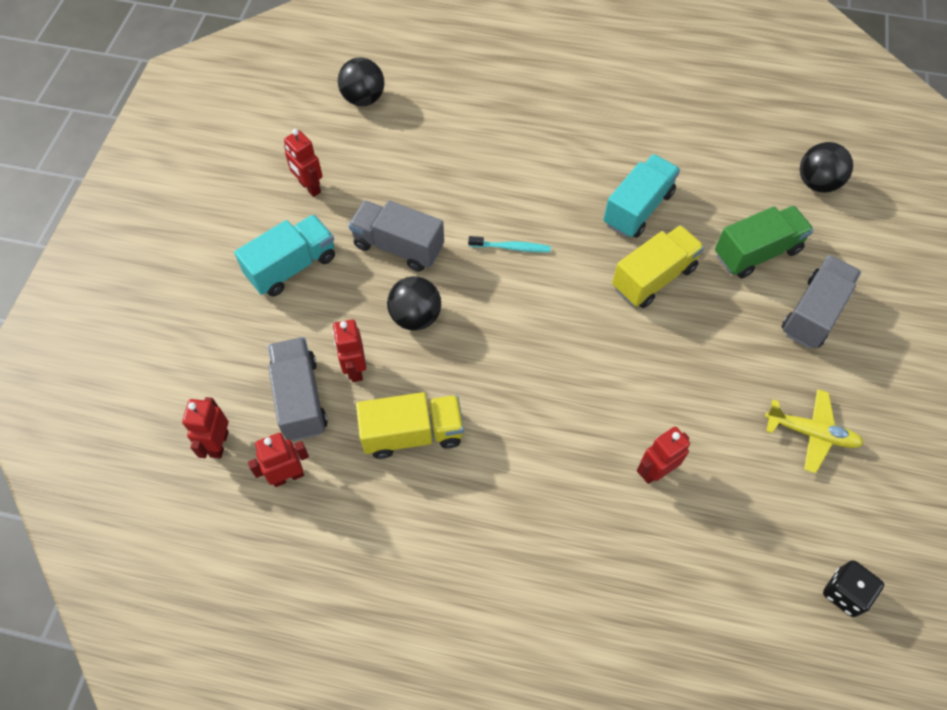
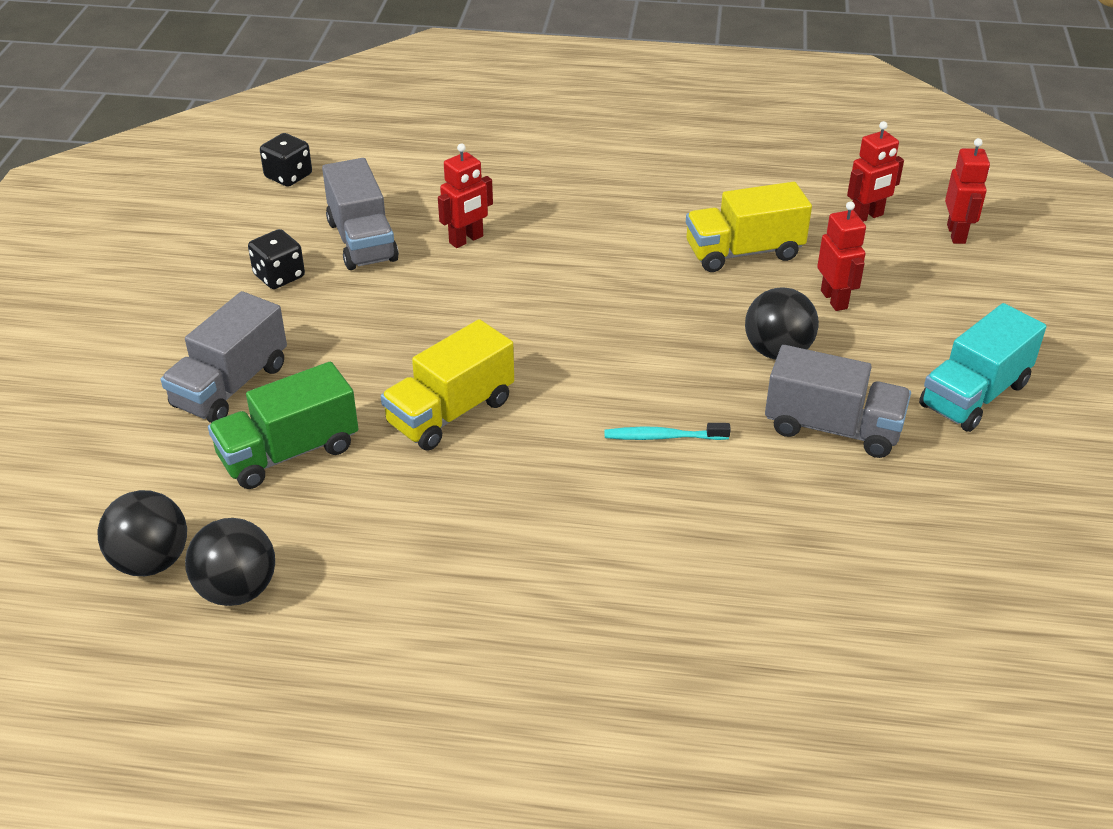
camera: 175 degrees right, 20 degrees down
(300, 398) = (887, 272): grey truck -> grey truck (362, 241)
(309, 187) = (1010, 500): red robot -> none
(363, 99) = (999, 665): black ball -> black ball (237, 590)
(638, 208) = (466, 502): turquoise truck -> none
(811, 433) = (279, 276): yellow plane -> black dice

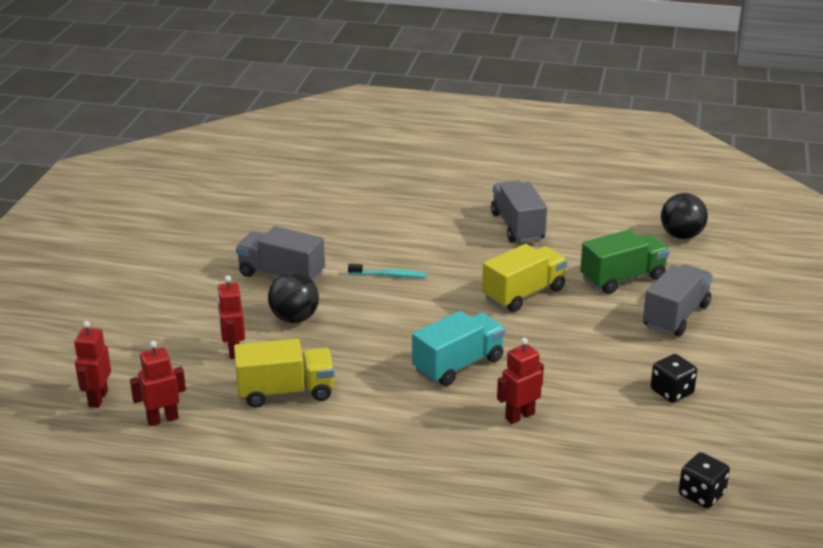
camera: 175 degrees left, 10 degrees down
(237, 590) = (629, 223): black ball -> none
(362, 241) = (610, 419): grey truck -> grey truck (517, 227)
(974, 395) = (179, 287): turquoise truck -> turquoise truck (458, 365)

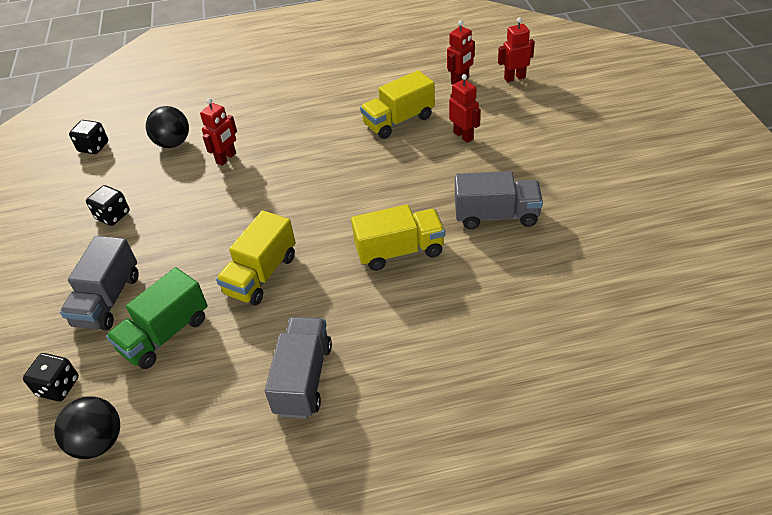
camera: 160 degrees right, 15 degrees up
(97, 398) = (514, 78): red robot -> red robot turned 90 degrees counterclockwise
(294, 318) = (444, 177): black ball -> black ball (173, 143)
(389, 275) = (400, 251): turquoise toothbrush -> yellow truck
(458, 365) = (288, 182): turquoise truck -> none
(517, 227) = (303, 379): grey truck -> grey truck turned 135 degrees counterclockwise
(717, 271) = (58, 386): none -> black dice

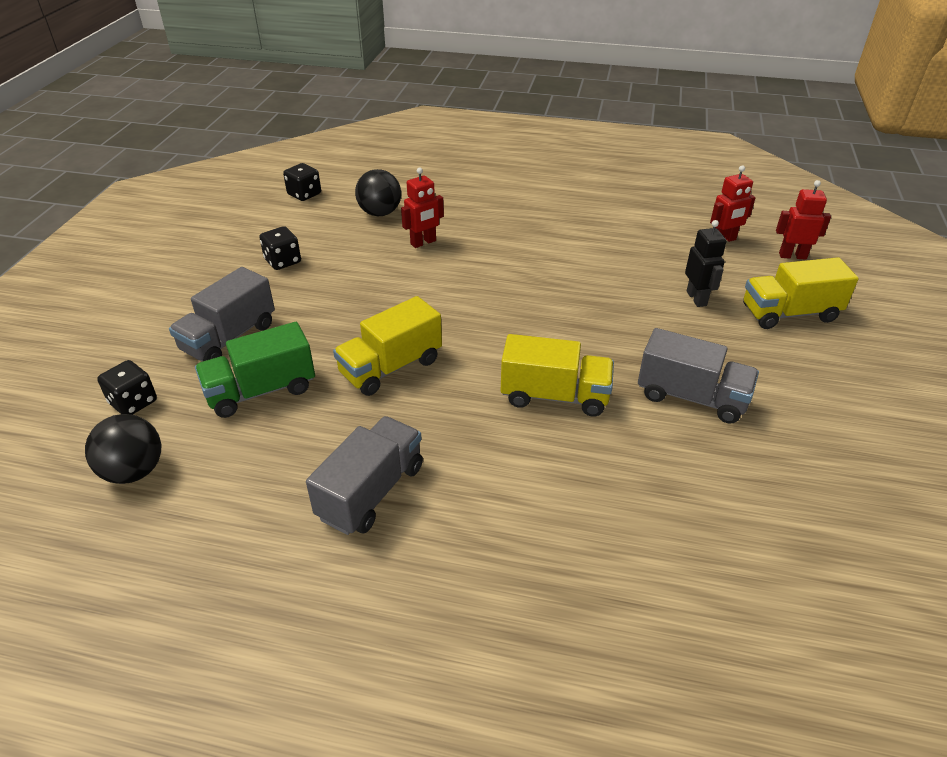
camera: 20 degrees right, 5 degrees down
(399, 121) = (628, 261): yellow truck -> yellow truck (789, 313)
(463, 136) = (697, 298): red robot -> black robot

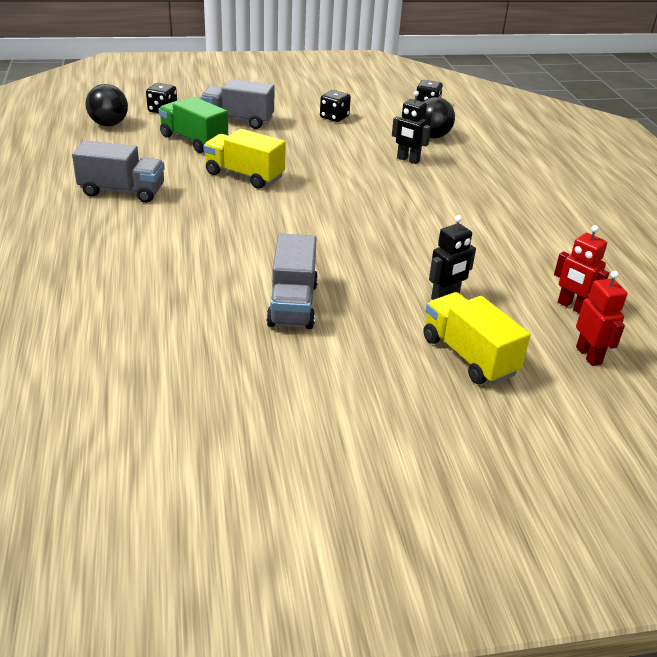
camera: 65 degrees right, 5 degrees down
(423, 242) = (408, 160): red robot -> black robot
(554, 396) = (253, 241): yellow truck -> none

